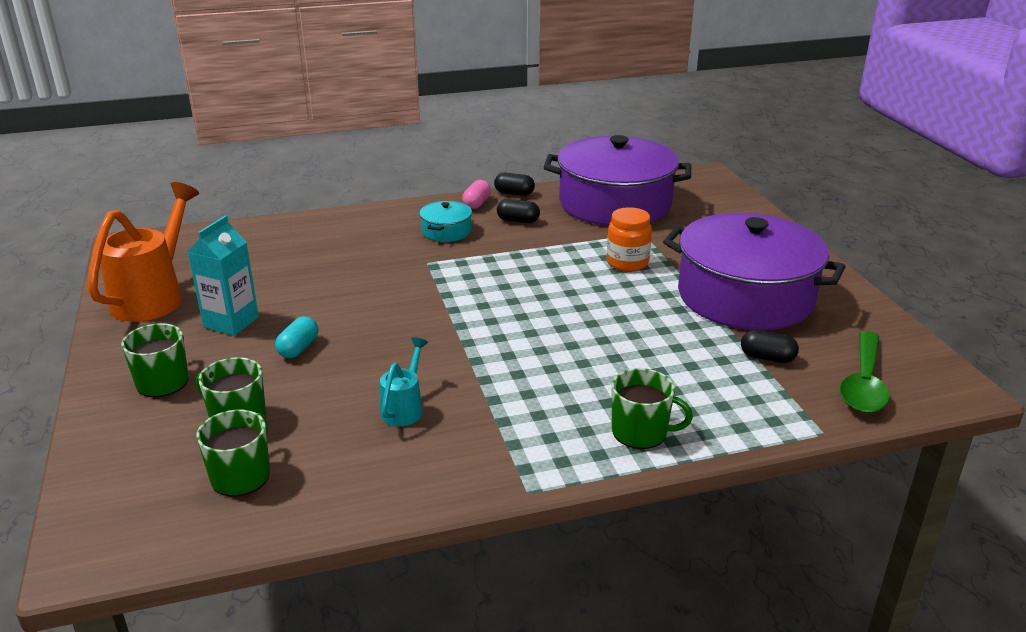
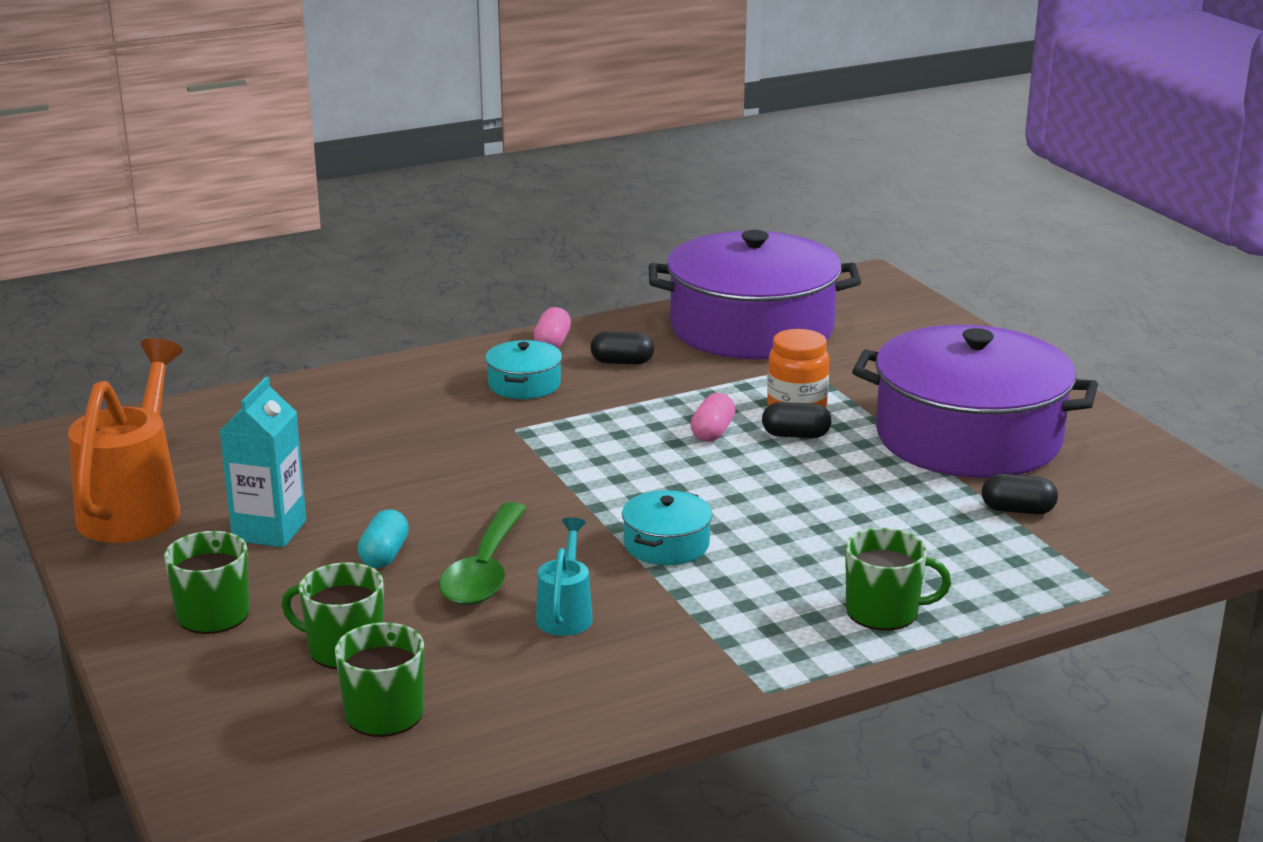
camera: 10 degrees left, 5 degrees down
(498, 360) = (666, 544): none -> turquoise pot
(514, 193) = (601, 324): black capsule -> black capsule (795, 435)
(561, 276) = (712, 432): none -> pink capsule
(863, 383) = (1145, 529): green spoon -> green spoon (484, 570)

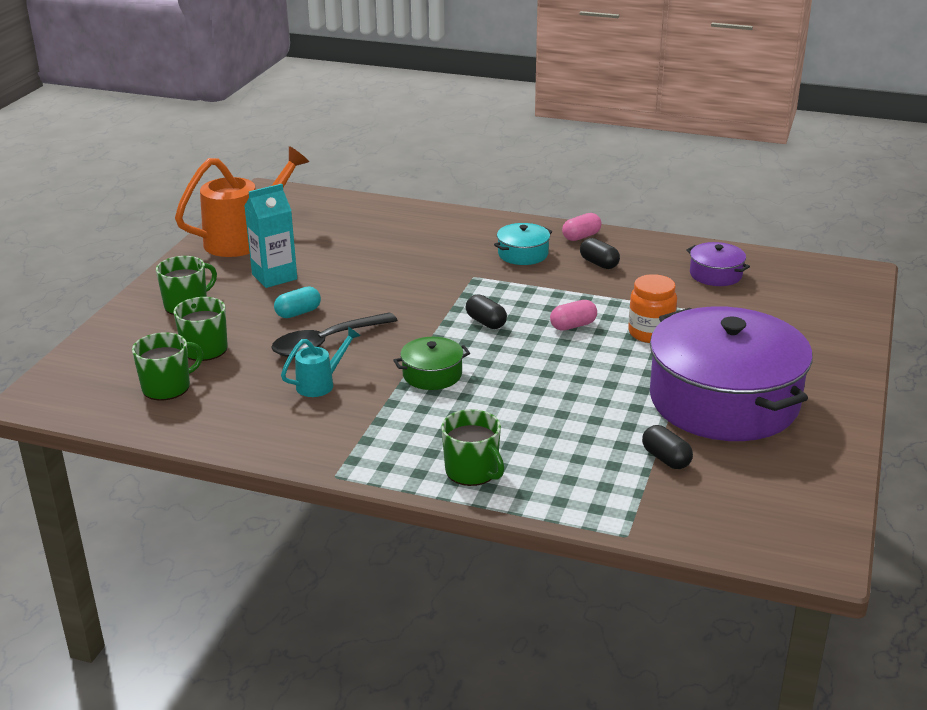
camera: 45 degrees right, 5 degrees up
(484, 570) = (326, 343): green spoon -> black spoon
(666, 544) = (432, 374): turquoise pot -> green pot
(752, 328) = (715, 274): purple pot -> purple pot, size x0.42
(795, 435) = (617, 349): black capsule -> black capsule (486, 322)

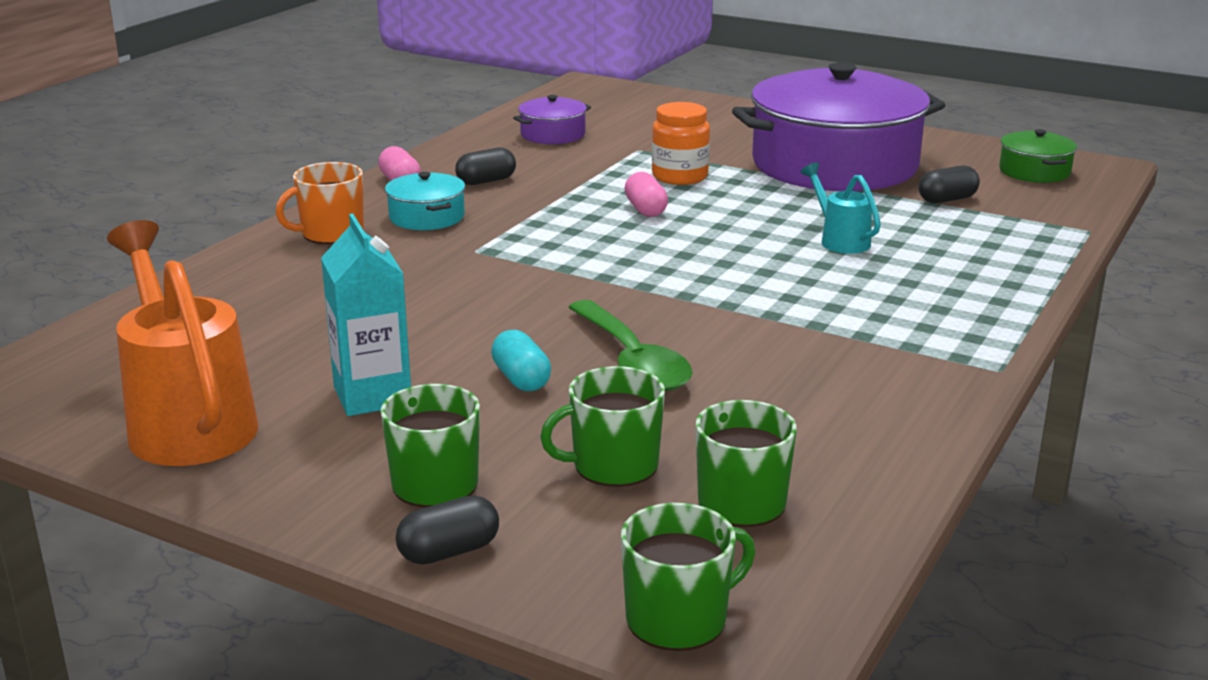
camera: 80 degrees left, 5 degrees down
(321, 384) = (756, 369): turquoise watering can -> turquoise watering can (840, 240)
(326, 343) = (632, 361): black spoon -> green spoon
(432, 374) = (747, 295): green pot -> green pot (1034, 171)
(472, 471) = (980, 289): green mug -> green mug (678, 619)
(483, 231) = (331, 233): none -> orange mug
(486, 322) = (615, 254): black capsule -> black capsule (449, 551)

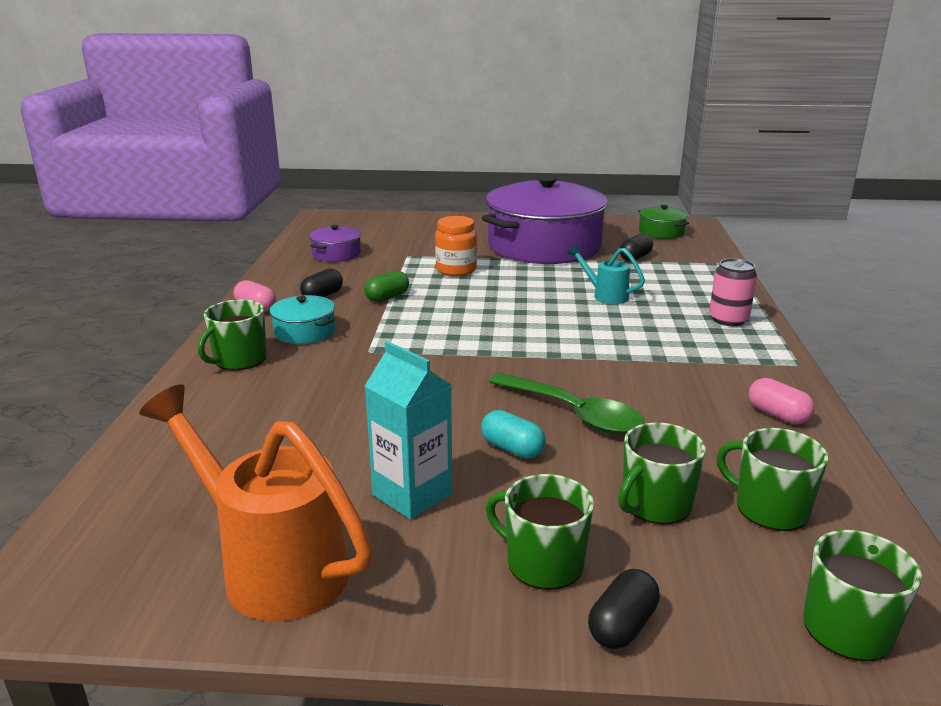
camera: 25 degrees left, 0 degrees up
(331, 233) = (239, 360): orange mug -> green mug
(559, 195) = (387, 297): none -> green capsule
(645, 210) = (458, 297): pink capsule -> pink capsule (777, 415)
(975, 299) = (728, 319): none -> pink can

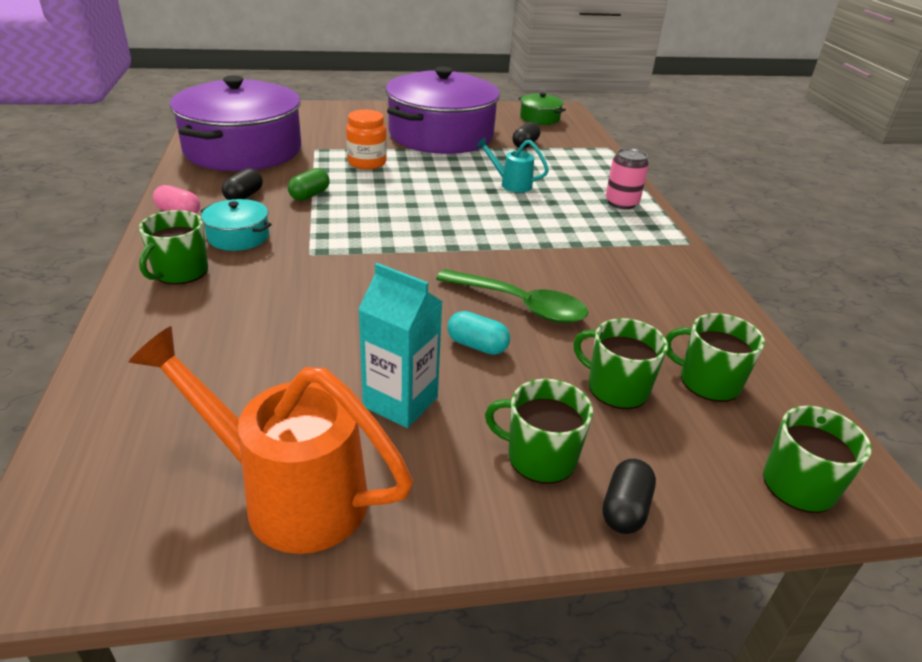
camera: 15 degrees left, 10 degrees up
(336, 254) = (243, 149): purple pot -> purple pot, size x2.40
(655, 504) = (616, 388): green mug -> green mug turned 90 degrees clockwise
(777, 415) = (688, 292): pink capsule -> none

